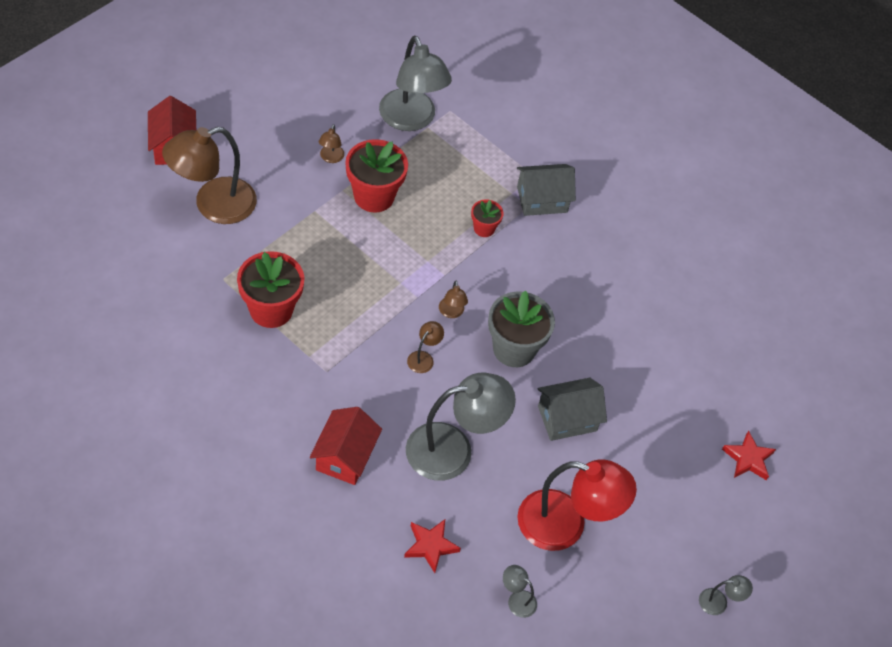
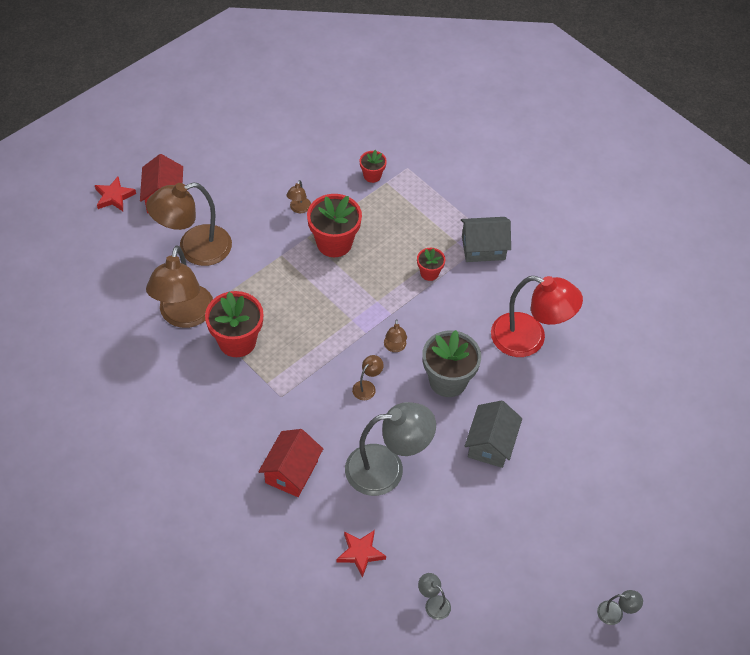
camera: 10 degrees right, 0 degrees up
(207, 282) = (184, 316): none -> brown lamp
(411, 120) = (372, 175): grey lamp -> red flower pot
(565, 525) = (482, 539): red lamp -> red lamp (529, 339)
(567, 418) = (490, 444): grey house -> grey house turned 60 degrees counterclockwise
(748, 459) = (652, 485): red star -> red star (114, 197)

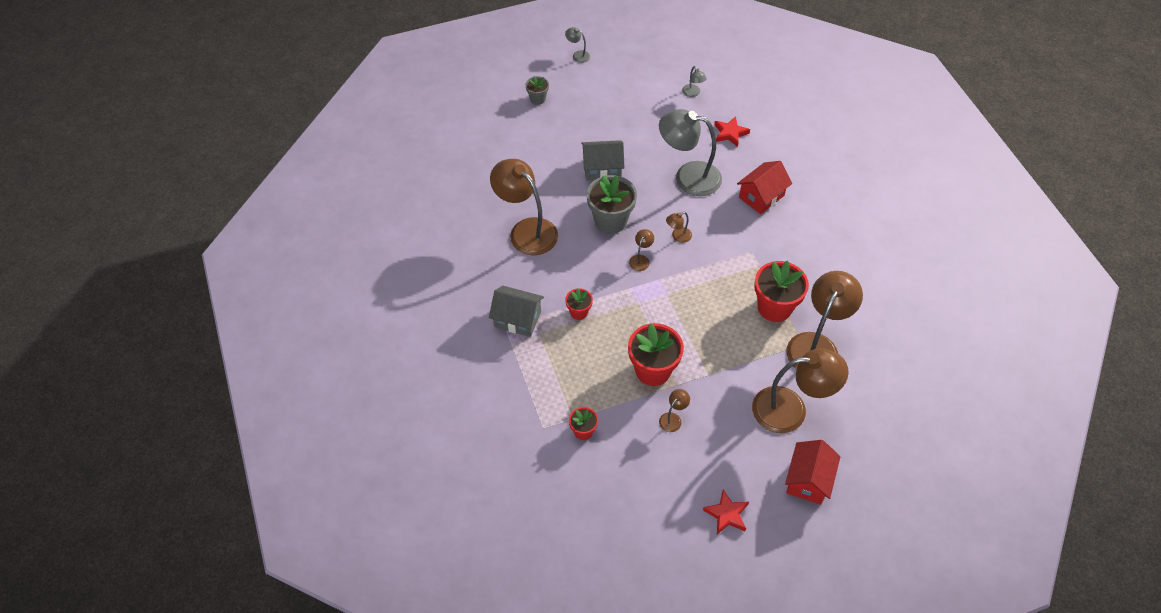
camera: 155 degrees left, 0 degrees up
(114, 197) = (861, 500): red star -> red star (727, 514)
(490, 444) = (602, 168): grey house -> grey house turned 45 degrees clockwise
(529, 339) = (526, 230): red lamp -> brown lamp
(622, 518) = (537, 99): none -> grey flower pot

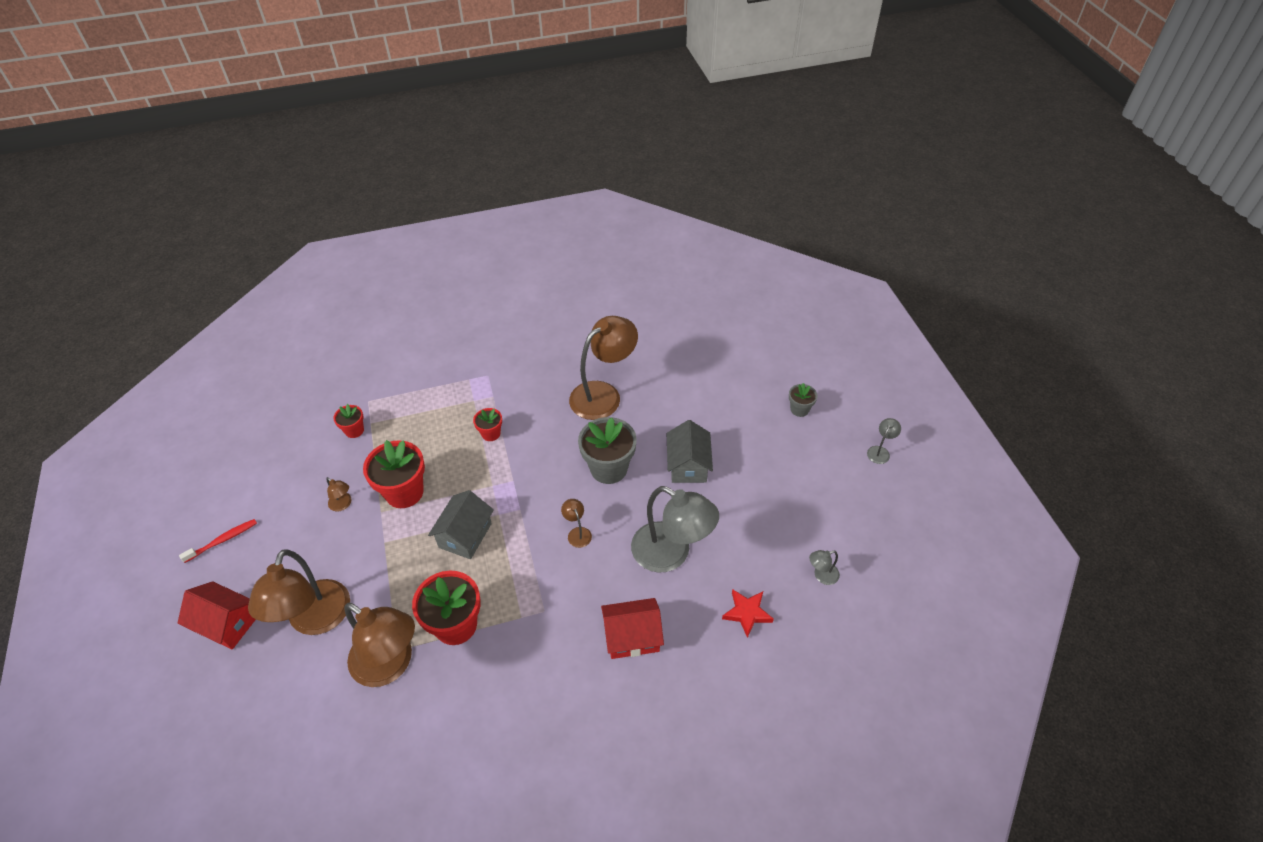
camera: 95 degrees right, 5 degrees down
(517, 319) = (493, 385): grey house -> grey house (465, 535)
(641, 259) = (550, 493): brown lamp -> none
(688, 176) = (671, 554): grey lamp -> grey lamp turned 105 degrees clockwise
(727, 514) = (222, 540): red star -> red toothbrush
(761, 196) = (632, 637): red house -> red house turned 60 degrees counterclockwise

